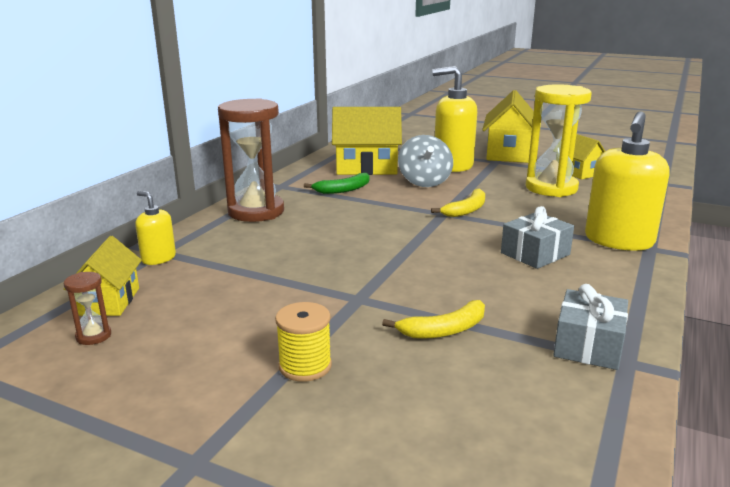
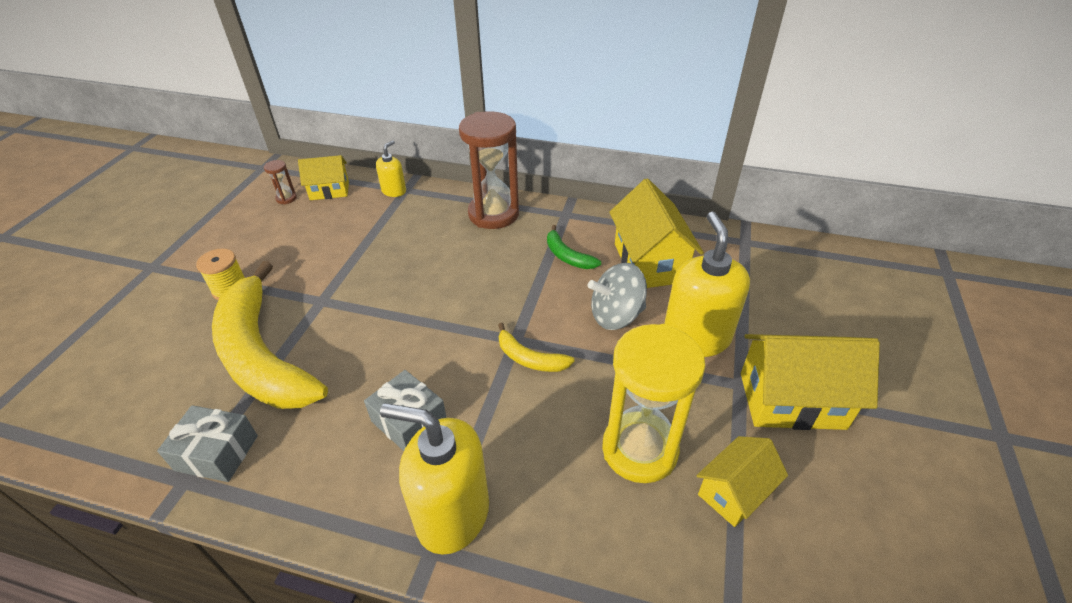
camera: 80 degrees right, 20 degrees up
(444, 330) = (262, 355): yellow banana -> yellow banana, size x2.38

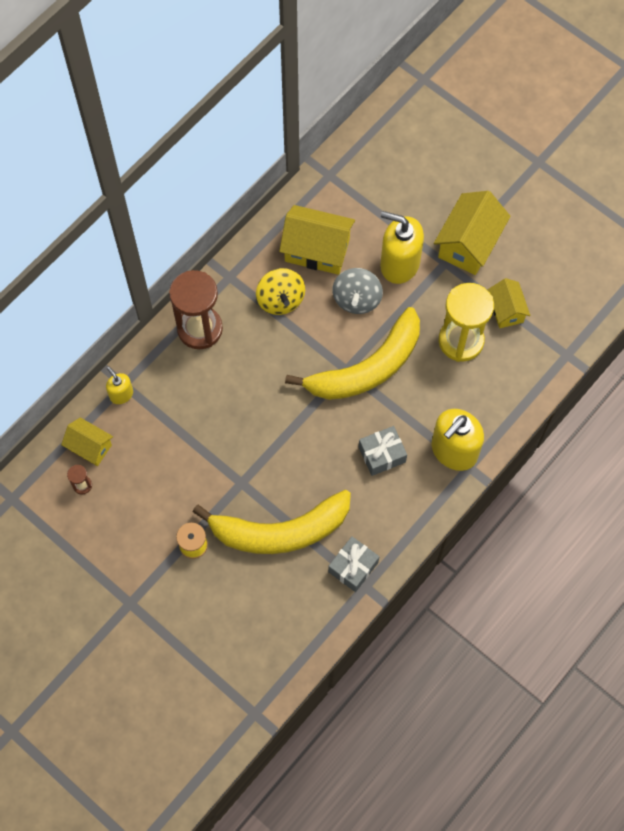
camera: 65 degrees left, 25 degrees up
(329, 191) = (90, 447): yellow house -> yellow house turned 75 degrees counterclockwise
(529, 358) = (367, 368): yellow banana -> yellow banana, size x2.38
(567, 256) = (280, 300): green banana -> yellow spinning top

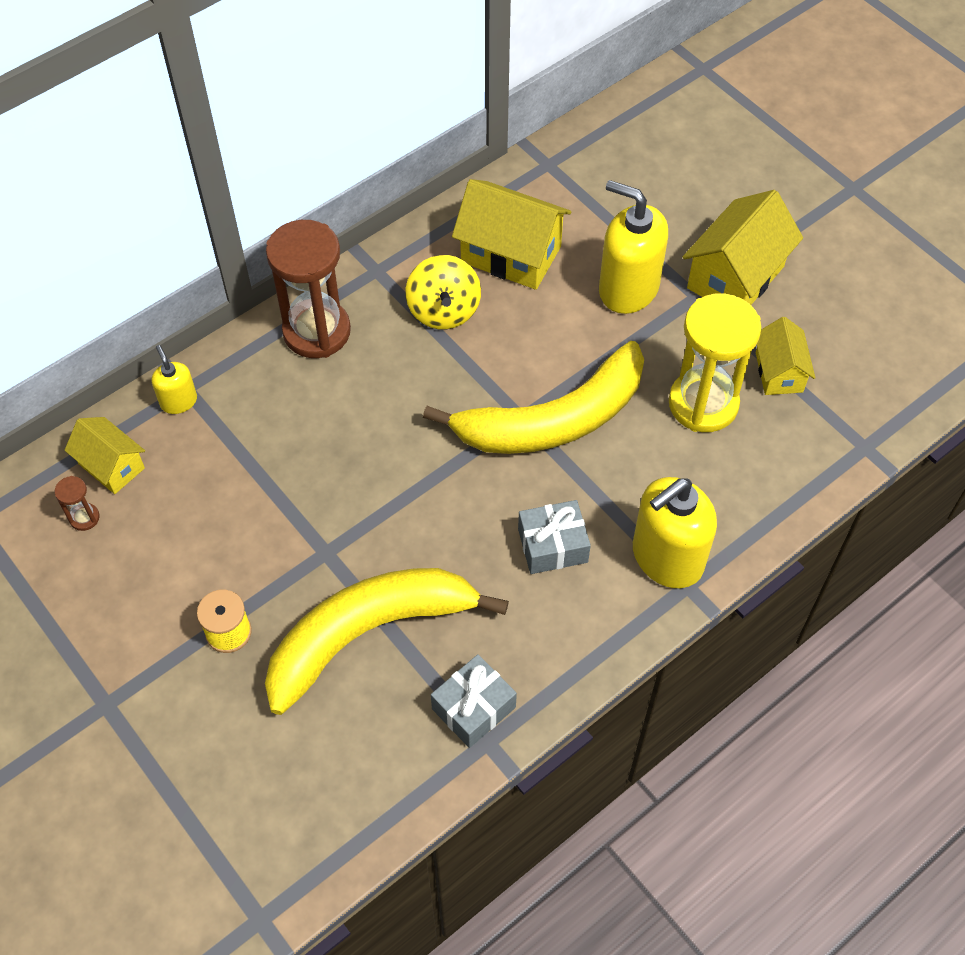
camera: 10 degrees right, 10 degrees down
(279, 531) = (368, 633): yellow banana -> yellow banana turned 150 degrees clockwise
(357, 299) = (556, 325): grey spinning top -> none

